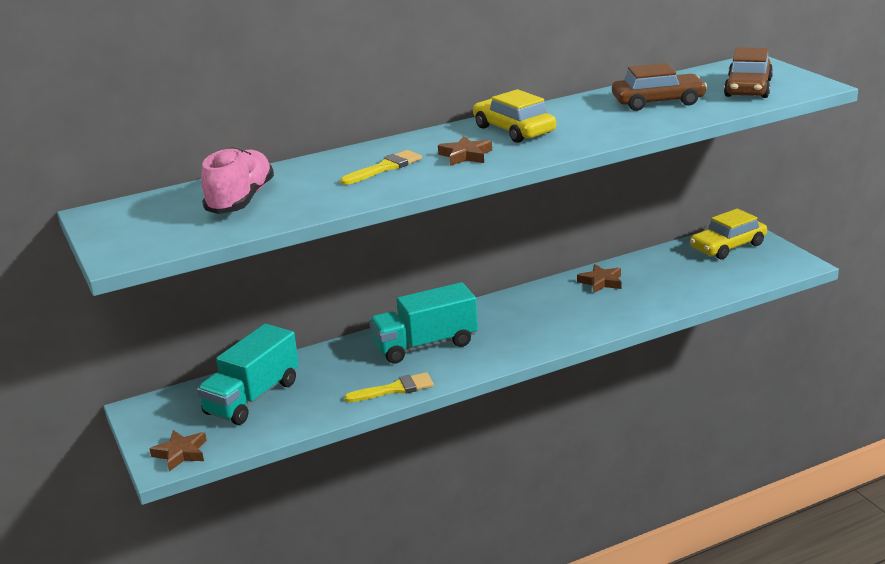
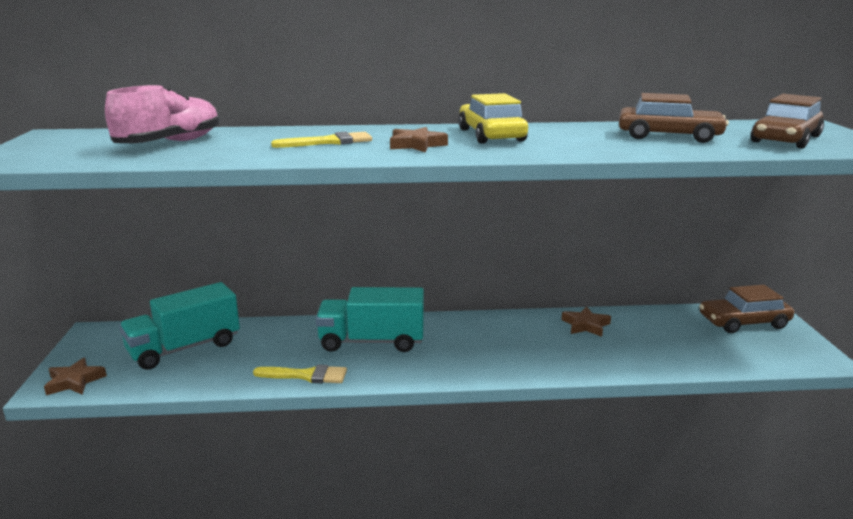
camera: 20 degrees right, 5 degrees down
(727, 246) = (743, 322): yellow car -> brown car

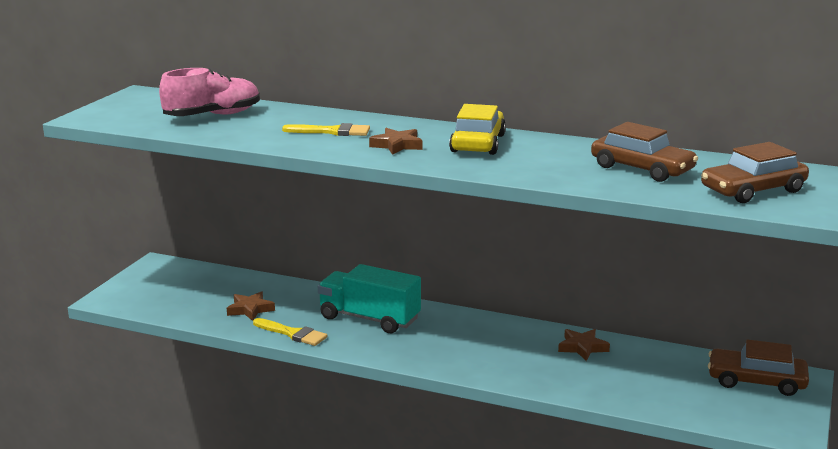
camera: 25 degrees right, 0 degrees up
(74, 381) = (123, 299): brown star -> brown star (250, 309)
(184, 348) = (216, 291): turquoise truck -> none

